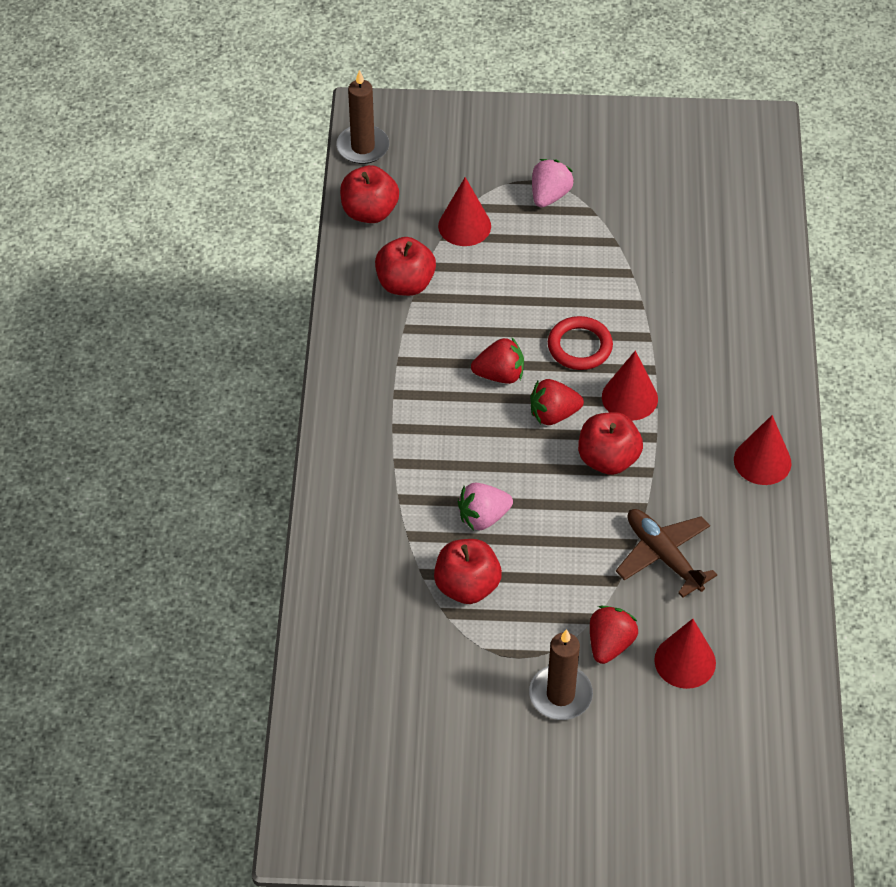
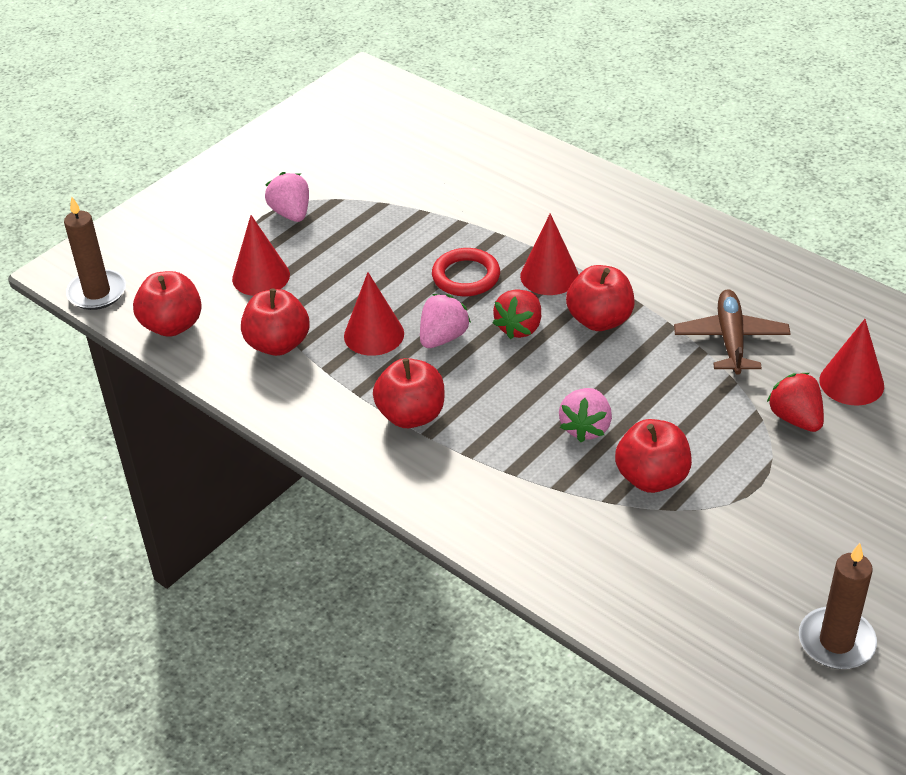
camera: 50 degrees left, 10 degrees down
(404, 406) = (411, 415): none -> red apple
(500, 375) = (443, 337): red strawberry -> pink strawberry
(560, 695) = (824, 478): brown candle -> brown candle (836, 641)
(663, 555) = (730, 339): brown plane -> brown plane turned 90 degrees clockwise
(762, 461) = (687, 238): red cone -> red cone (374, 334)

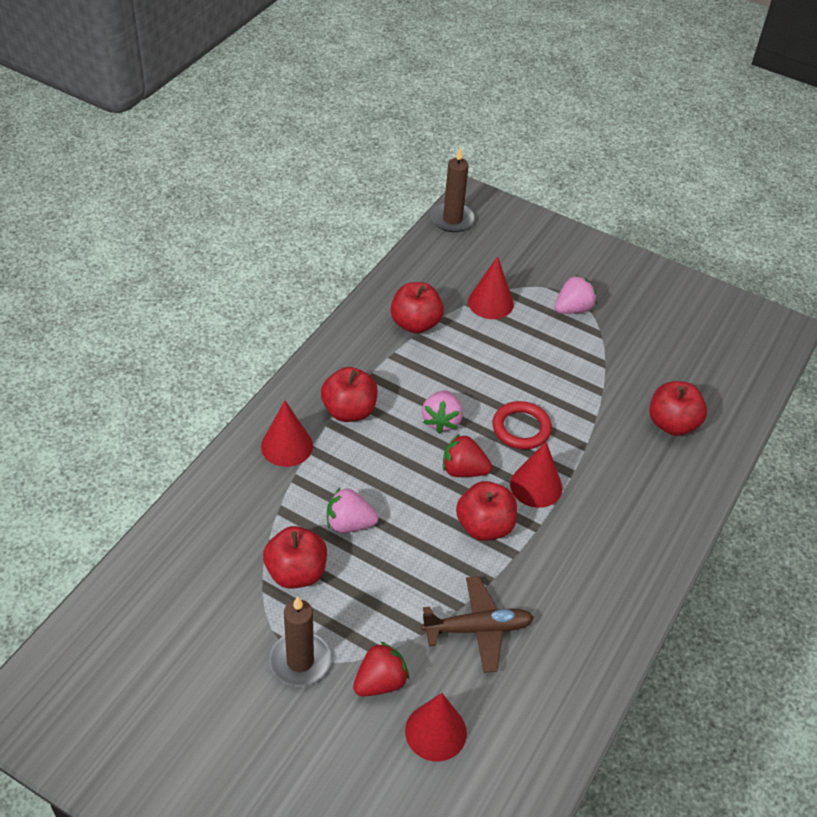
camera: 75 degrees right, 5 degrees up
(172, 325) = (425, 264): red apple -> red apple (672, 424)
(374, 334) = (437, 378): red cone -> red cone (287, 446)
(443, 337) = (441, 421): pink strawberry -> pink strawberry turned 75 degrees clockwise
(836, 641) = (123, 708): brown candle -> brown candle (300, 661)

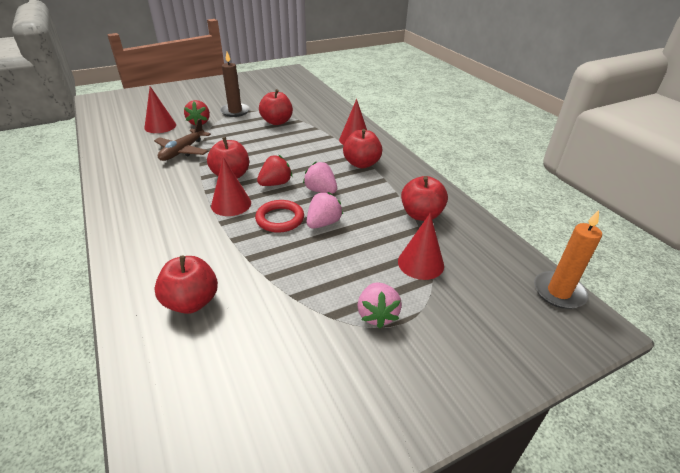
camera: 125 degrees right, 10 degrees down
(349, 524) = (285, 140): pink strawberry -> pink strawberry (323, 223)
(452, 219) = (558, 292): brown candle -> orange candle

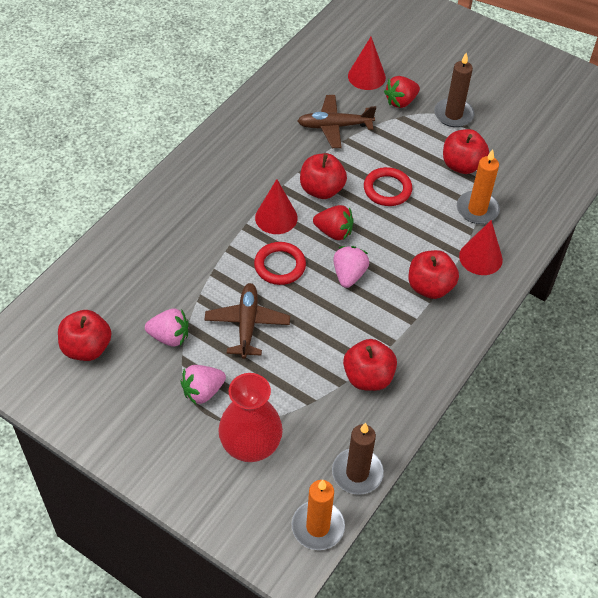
camera: 60 degrees right, 15 degrees up
(191, 302) = (144, 265): red apple -> red apple (87, 348)
(264, 151) = (387, 189): none -> red ring
(316, 129) = (477, 209): none -> orange candle
(323, 223) = (296, 302): pink strawberry -> pink strawberry (169, 337)
(323, 258) = (247, 324): none -> brown plane
(420, 263) = (288, 401): red cone -> none
(456, 303) = (250, 445): none -> red vase
(509, 251) = (357, 473): none -> brown candle

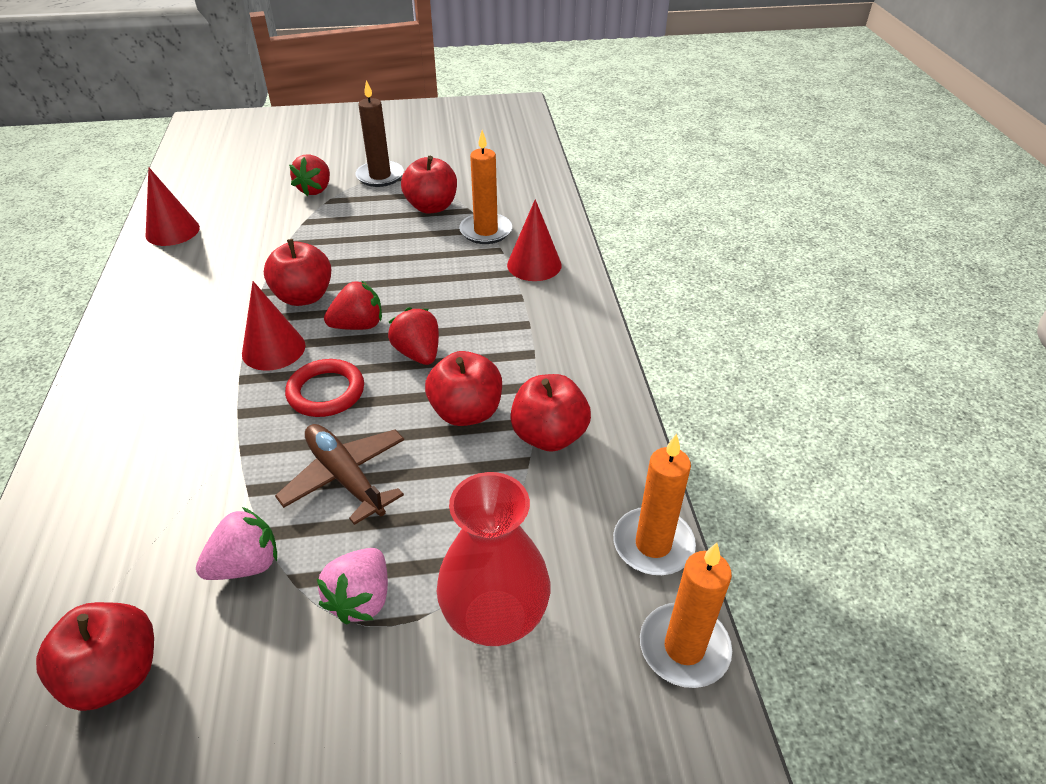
camera: 40 degrees left, 10 degrees down
(334, 126) = (262, 239): brown plane -> none
(349, 275) = (418, 353): pink strawberry -> red strawberry
(357, 473) = (653, 544): brown candle -> orange candle
(366, 76) = (257, 187): red cone -> red cone (172, 231)
(387, 189) = (378, 260): red ring -> none
(430, 287) = (515, 315): red apple -> red apple (466, 412)

